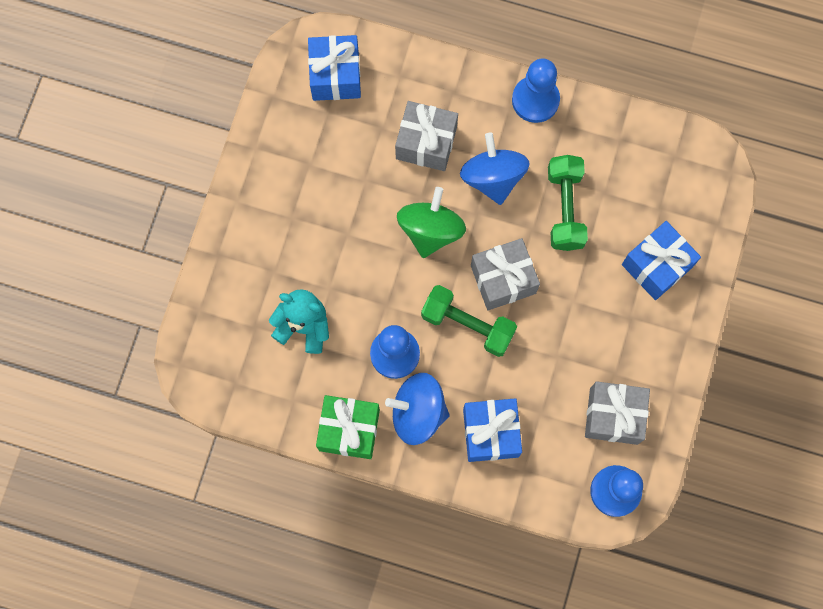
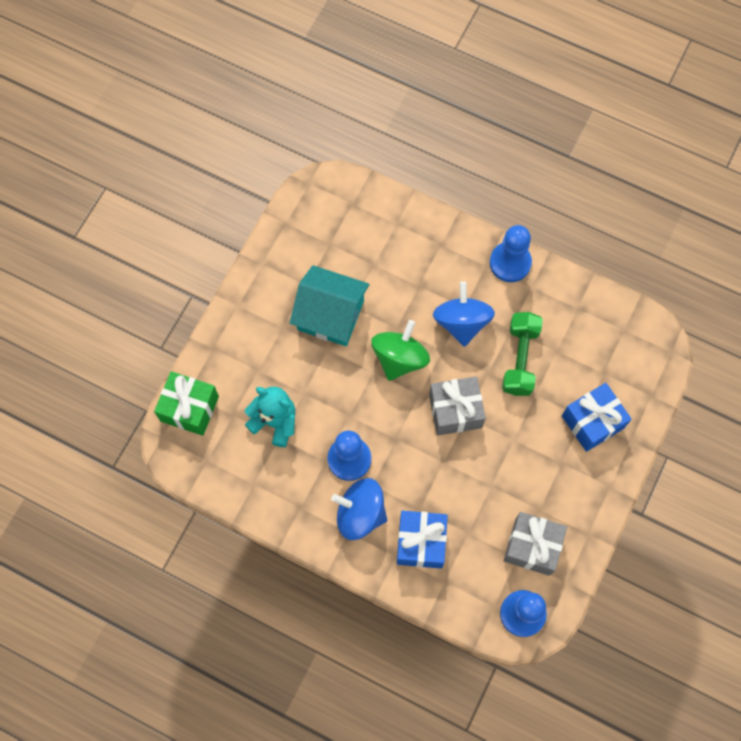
camera: 10 degrees right, 5 degrees down
(335, 76) = (342, 214): blue gift -> none
(344, 194) = (330, 315): none -> turquoise house
(349, 430) = (297, 518): green gift -> green gift (189, 408)
(426, 143) = (409, 283): grey gift -> none
(468, 325) = (417, 445): green dumbbell -> none

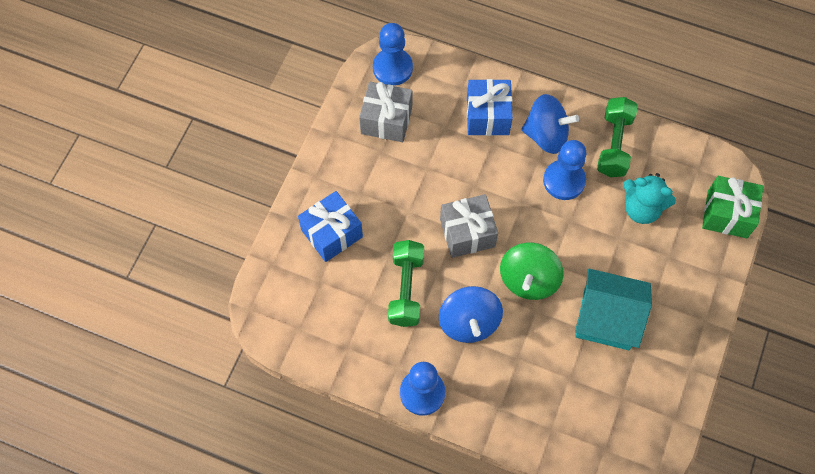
camera: 175 degrees right, 5 degrees down
(289, 496) = (614, 144): none -> green dumbbell

